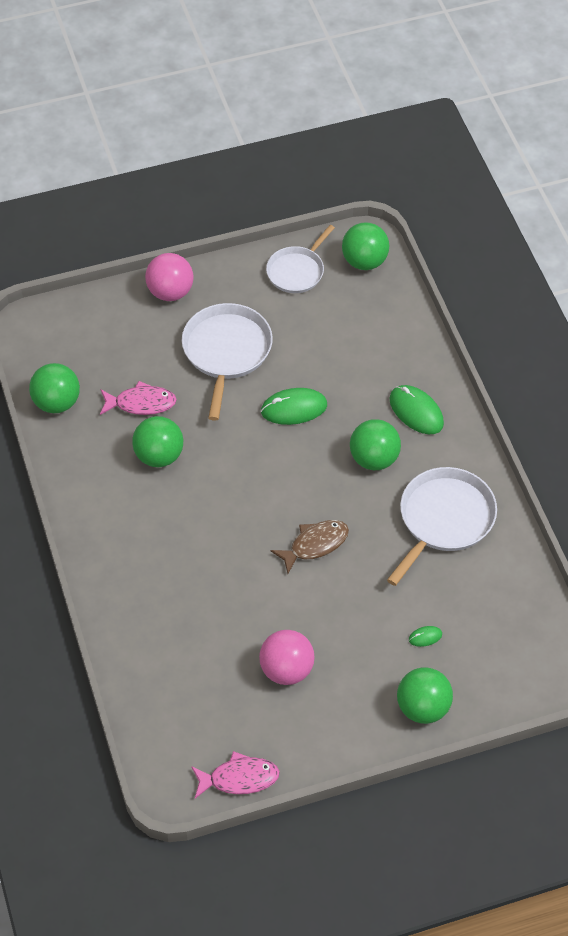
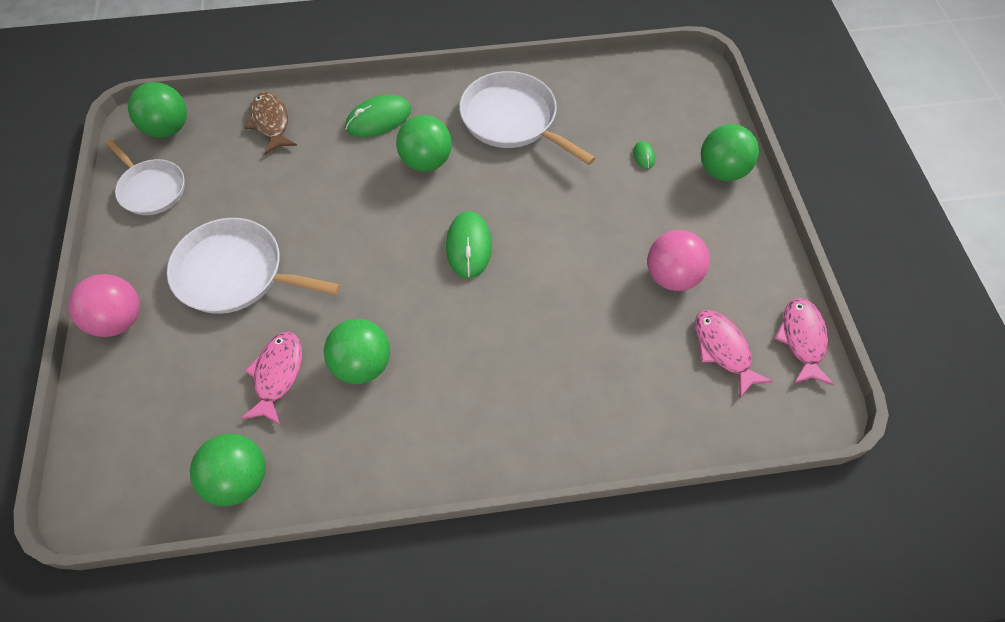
camera: 80 degrees left, 5 degrees up
(217, 714) = (723, 350): none -> pink fish
(294, 408) = (339, 220): green mouse -> green mouse (469, 246)
(315, 545) = (521, 228): brown fish -> brown fish (270, 123)

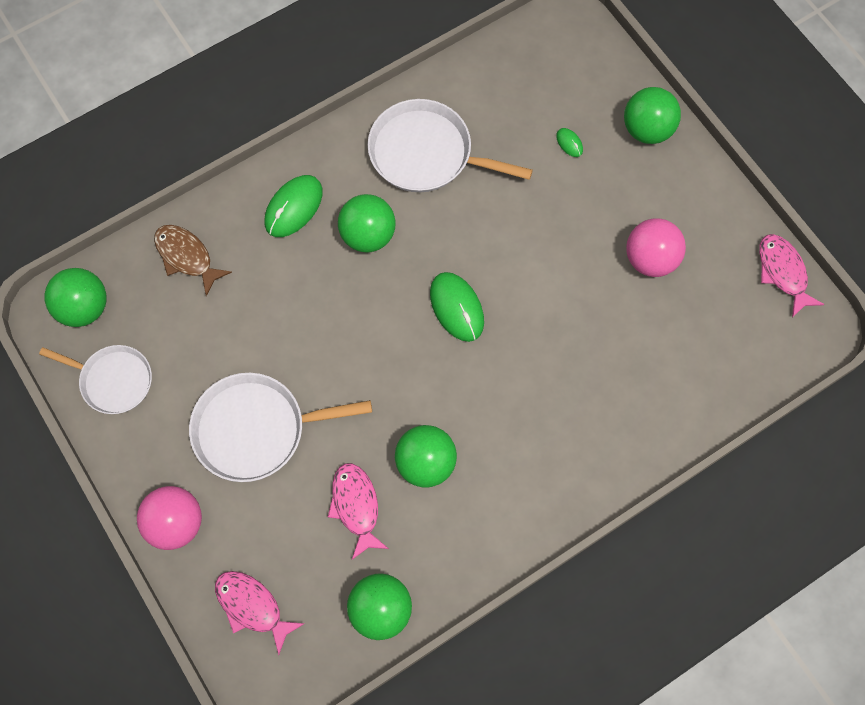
camera: 25 degrees left, 10 degrees up
(723, 350) = (723, 311): pink fish -> pink fish (252, 607)

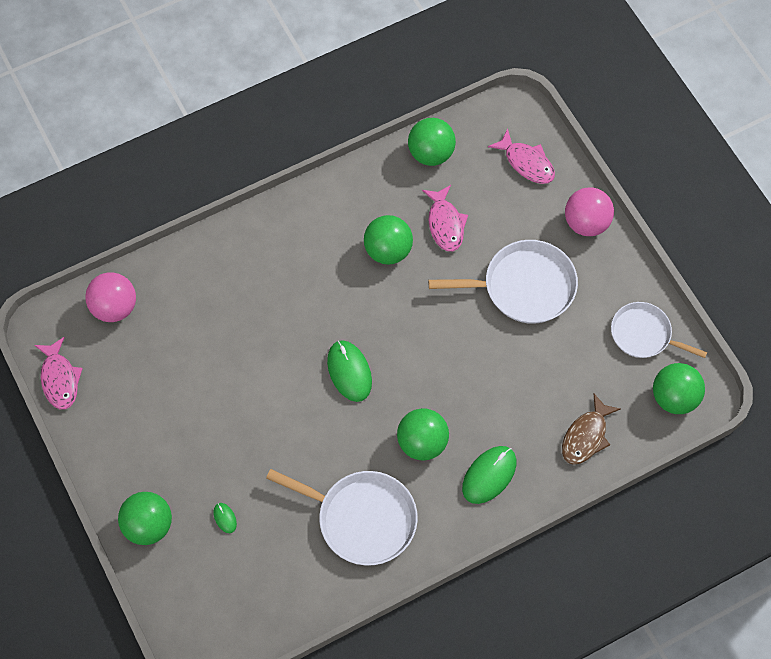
camera: 175 degrees left, 5 degrees down
(186, 257) = (586, 436): brown fish -> brown fish turned 75 degrees clockwise
(650, 259) = (173, 400): pink ball -> pink ball (114, 307)

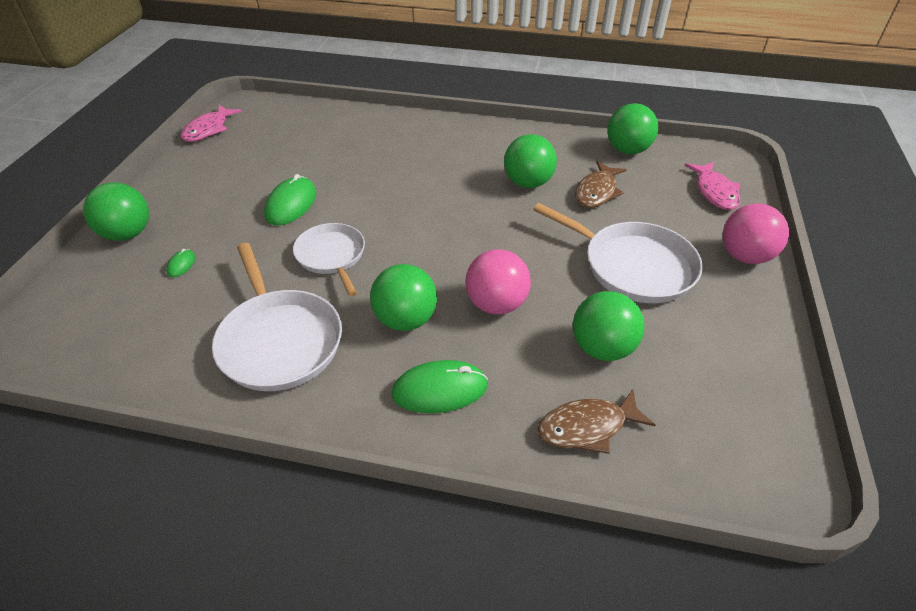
camera: 40 degrees right, 20 degrees down
(114, 307) = (293, 116): pink ball -> pink ball (496, 304)
(349, 372) = (404, 234): green mouse -> green mouse (291, 204)
(445, 224) = (597, 192): pink fish -> brown fish
(644, 334) = (744, 377): white pan -> white pan (332, 256)
(674, 398) = (741, 463): green ball -> green ball (602, 348)

